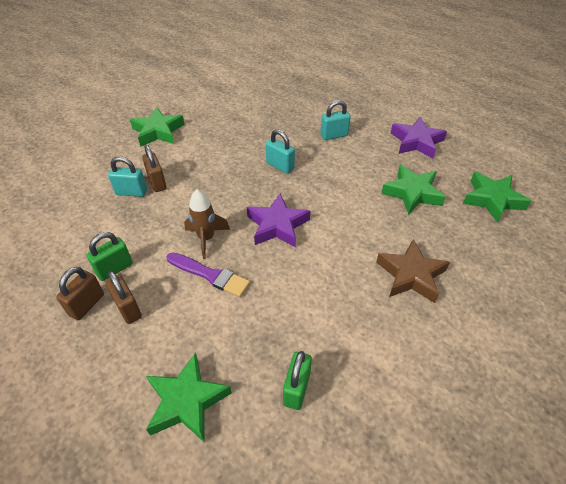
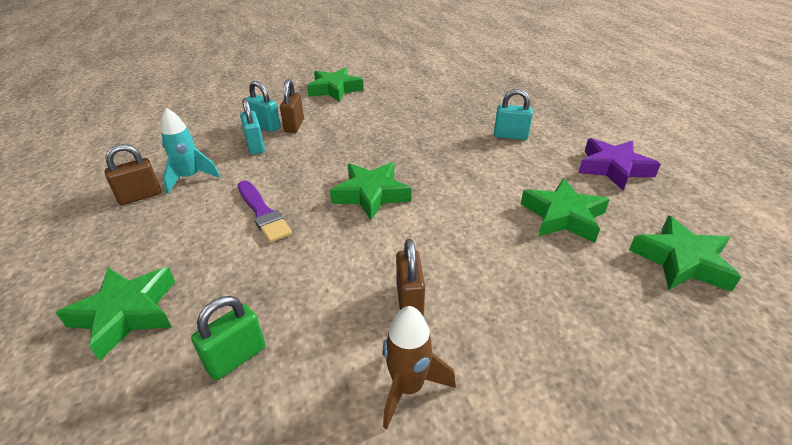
camera: 30 degrees right, 10 degrees down
(115, 269) = (190, 178): green padlock -> turquoise rocket
(128, 308) = (167, 212): brown padlock -> brown padlock (409, 300)
(206, 238) = (291, 182): brown rocket -> brown rocket (408, 387)
(277, 225) = (371, 194): purple star -> green star
(280, 166) = (424, 145): turquoise padlock -> turquoise padlock (255, 146)
(411, 275) = (485, 301): brown star -> none

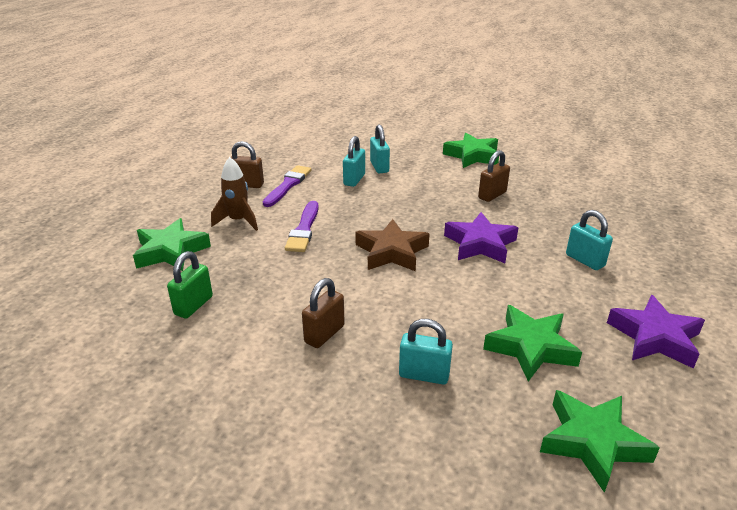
camera: 40 degrees right, 5 degrees down
(190, 178) = (288, 185): turquoise rocket -> purple brush
(236, 358) = (193, 305): green padlock -> green padlock turned 60 degrees counterclockwise
(294, 125) = (401, 174): brown padlock -> brown padlock (492, 195)
(371, 194) = (391, 252): green star -> brown star
(408, 387) = (259, 379): brown rocket -> brown rocket (238, 221)
(429, 156) = (480, 244): none -> purple star
(529, 284) = (424, 375): none -> turquoise padlock

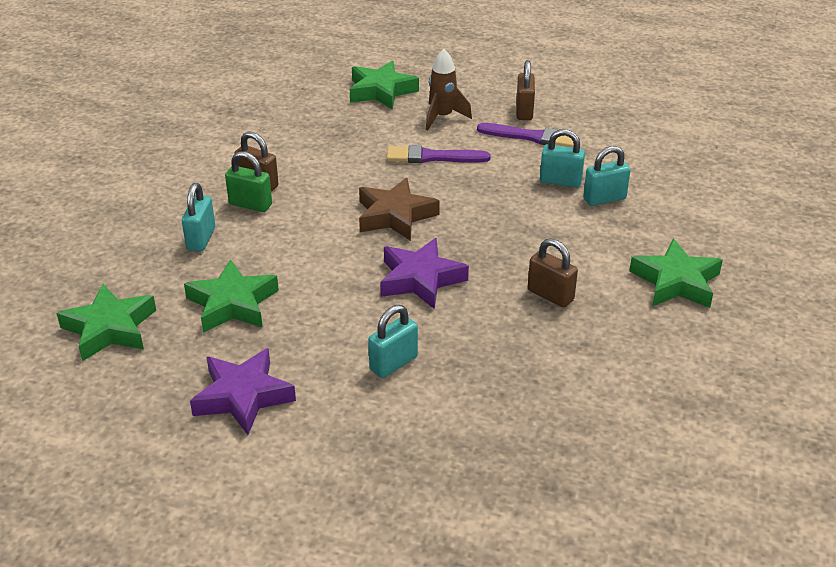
camera: 85 degrees right, 5 degrees up
(193, 305) = (298, 116): green padlock -> green padlock (250, 204)

